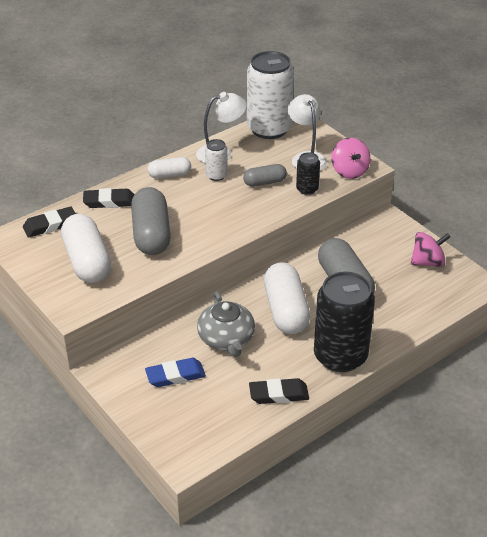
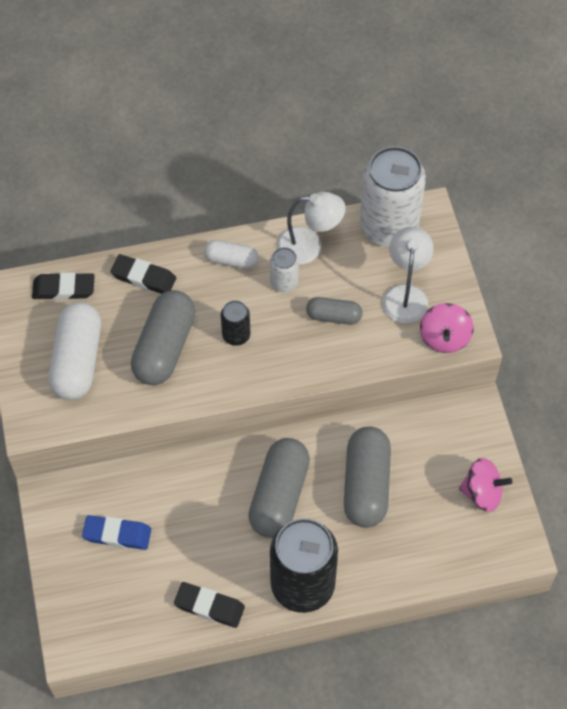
camera: 25 degrees right, 20 degrees up
(226, 339) = (195, 507): grey teapot -> none
(285, 310) = (279, 495): white capsule -> grey capsule
(307, 189) = (377, 347): black can -> black can (236, 335)

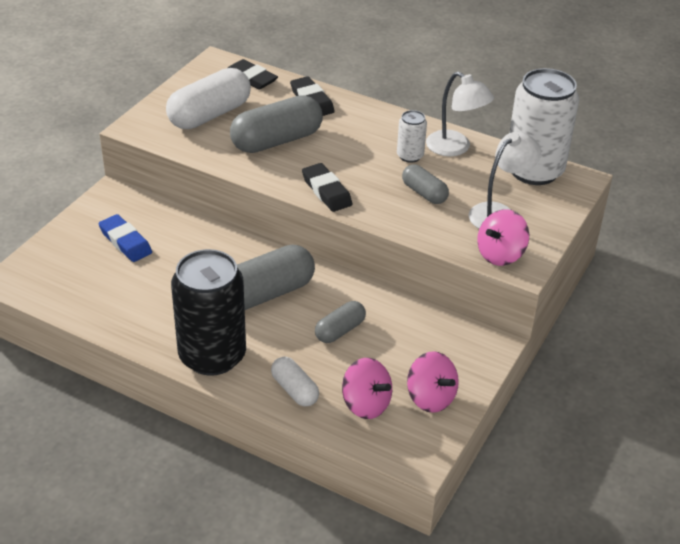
camera: 40 degrees right, 20 degrees down
(209, 606) = (130, 321): black eraser -> black eraser (326, 191)
(231, 260) = (386, 125): white capsule -> white capsule (294, 390)
(236, 335) = (336, 162): black can -> none
(366, 485) = (340, 330): grey capsule -> grey capsule, size x0.55
(447, 535) = (366, 404): none -> pink spinning top

